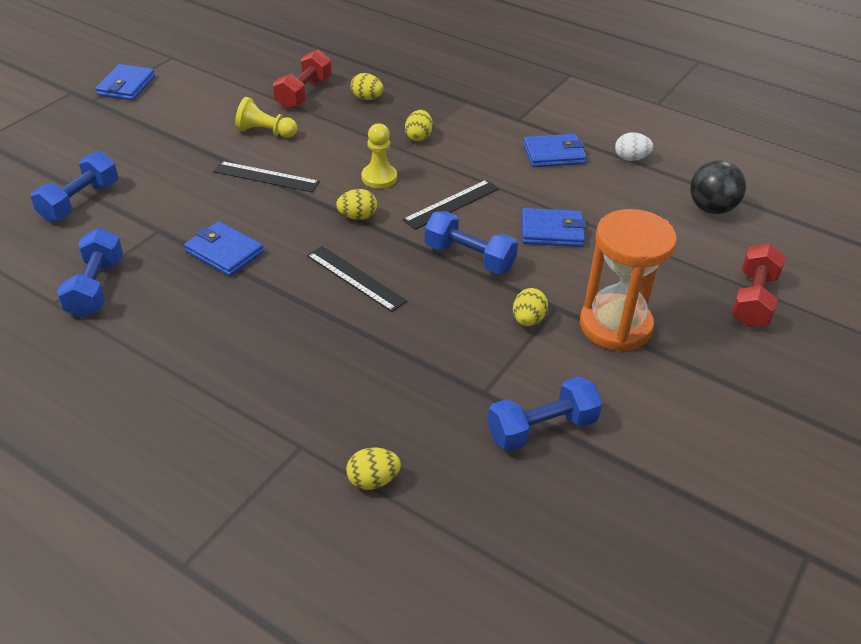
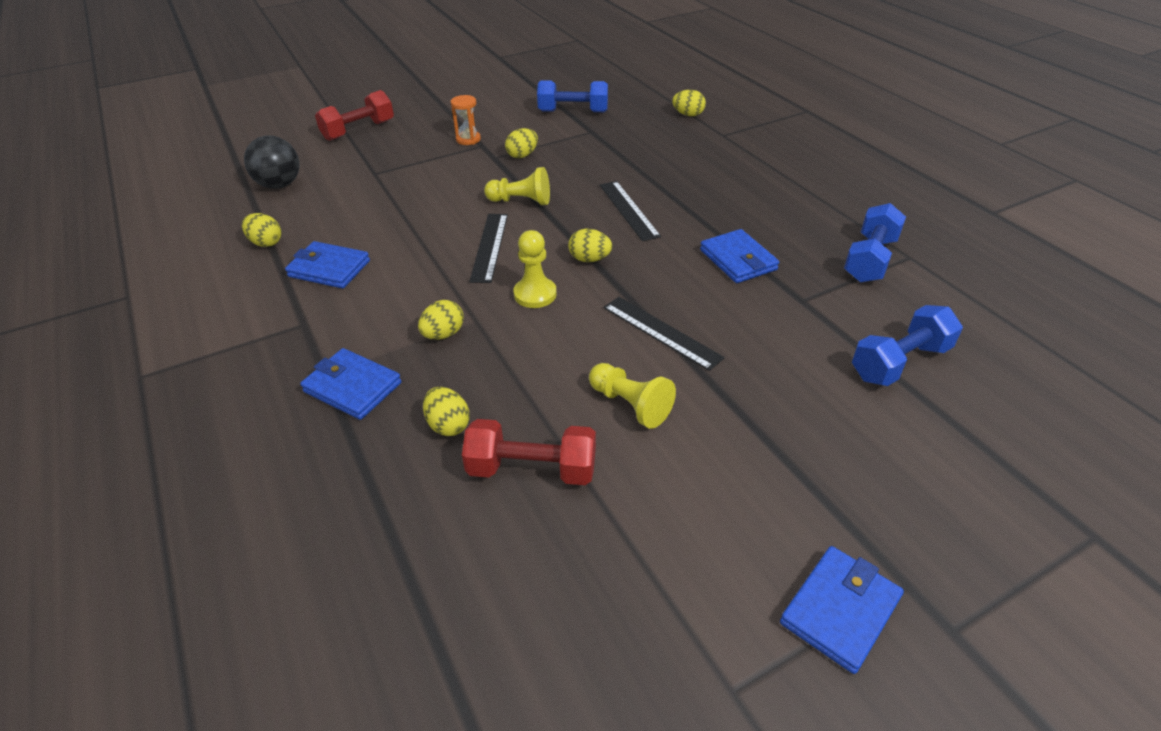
camera: 150 degrees left, 0 degrees up
(304, 93) = (532, 469): red dumbbell -> red dumbbell turned 45 degrees clockwise
(451, 204) = (489, 247): black ruler -> black ruler turned 75 degrees counterclockwise
(469, 257) = (521, 201): blue dumbbell -> yellow pawn
(552, 231) = (431, 202): blue wallet -> blue wallet (353, 387)
(615, 326) = (468, 139): orange hourglass -> orange hourglass, size x0.45
(631, 158) = (266, 243): white egg -> yellow egg

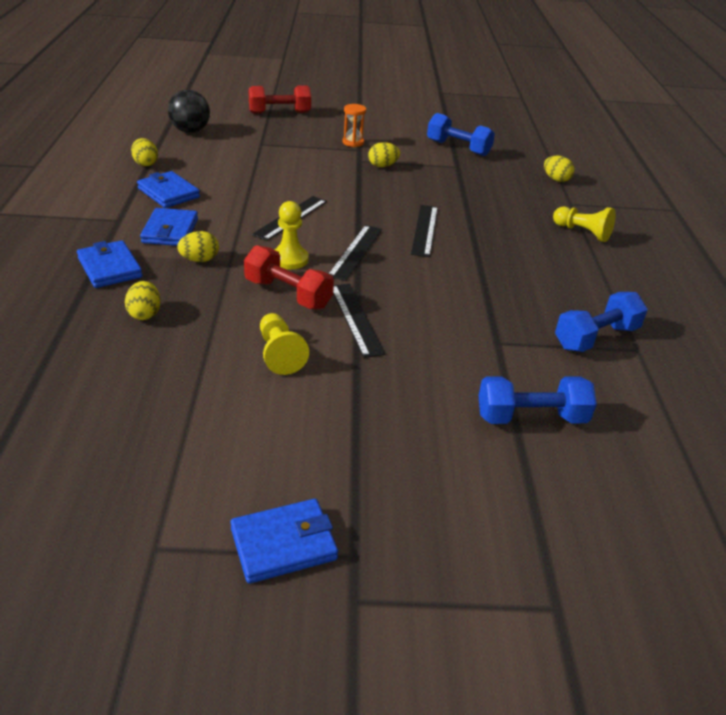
camera: 25 degrees right, 5 degrees down
(521, 201) = (347, 196): yellow pawn -> yellow pawn (582, 232)
(532, 469) = (169, 362): red dumbbell -> red dumbbell (288, 294)
(589, 259) = (356, 252): yellow egg -> black ruler
(738, 260) = (475, 295): blue wallet -> blue wallet (170, 231)

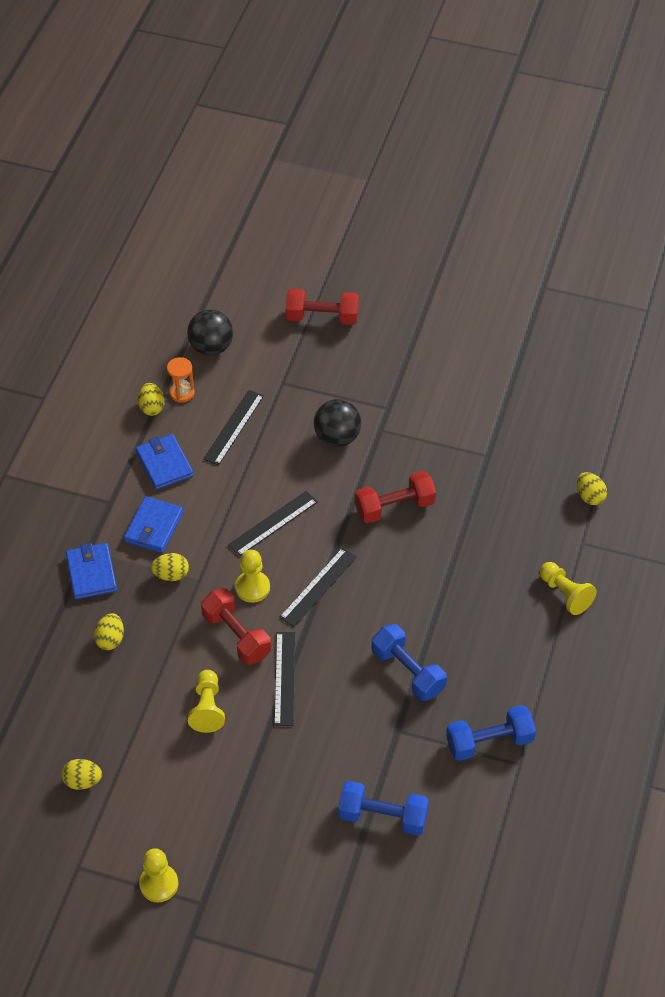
camera: 20 degrees right, 15 degrees up
(284, 544) = (159, 884): blue wallet -> yellow pawn
(325, 167) = (337, 437): none -> black ball
(353, 142) = (386, 392): orange hourglass -> orange hourglass (182, 393)
(382, 166) = (401, 444): yellow egg -> yellow egg (82, 781)
(398, 198) = (394, 507): none -> red dumbbell
(425, 230) = (400, 564): black ruler -> black ruler (234, 427)
(458, 148) = (505, 419): blue dumbbell -> blue dumbbell (408, 671)

